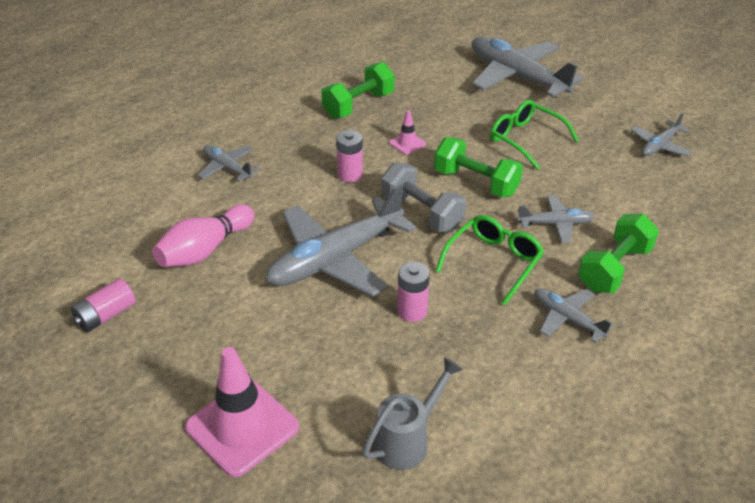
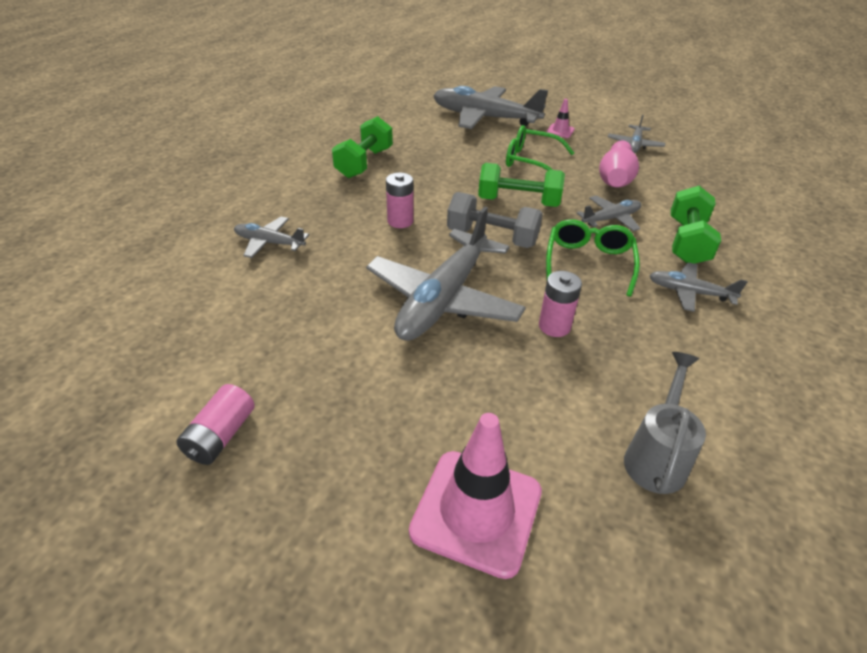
camera: 25 degrees left, 0 degrees up
(205, 250) = (298, 328): pink bowling pin -> pink bowling pin (615, 178)
(407, 143) = (433, 184): pink traffic cone -> pink traffic cone (560, 131)

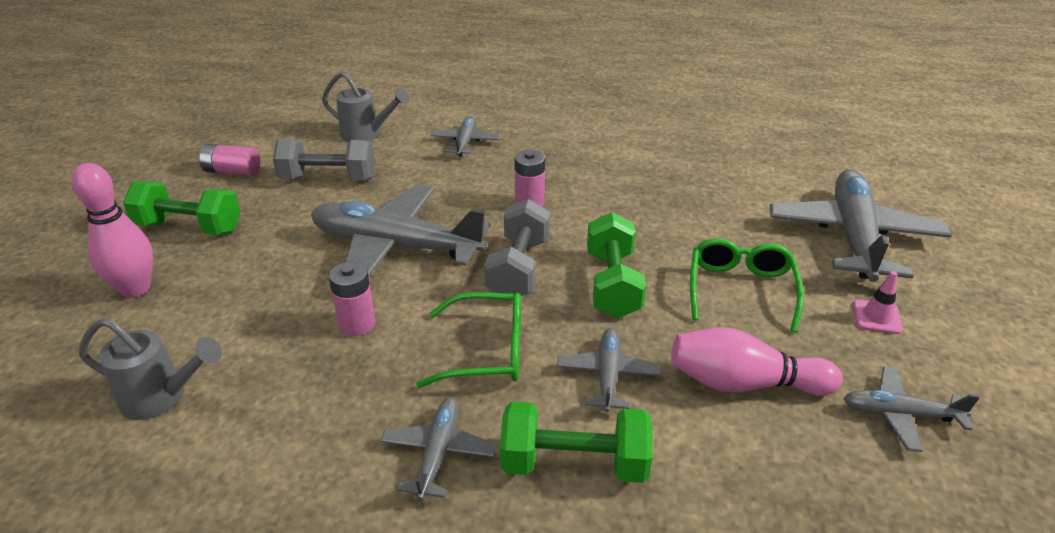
camera: 80 degrees right, 5 degrees down
(201, 310) = (366, 135): none -> grey watering can
(292, 343) = (328, 179): none -> grey dumbbell
(364, 163) = (644, 164): green dumbbell -> green dumbbell (189, 227)
(476, 511) = (135, 289): pink traffic cone -> pink bowling pin
(611, 219) = (608, 375): grey plane -> grey plane turned 135 degrees counterclockwise

